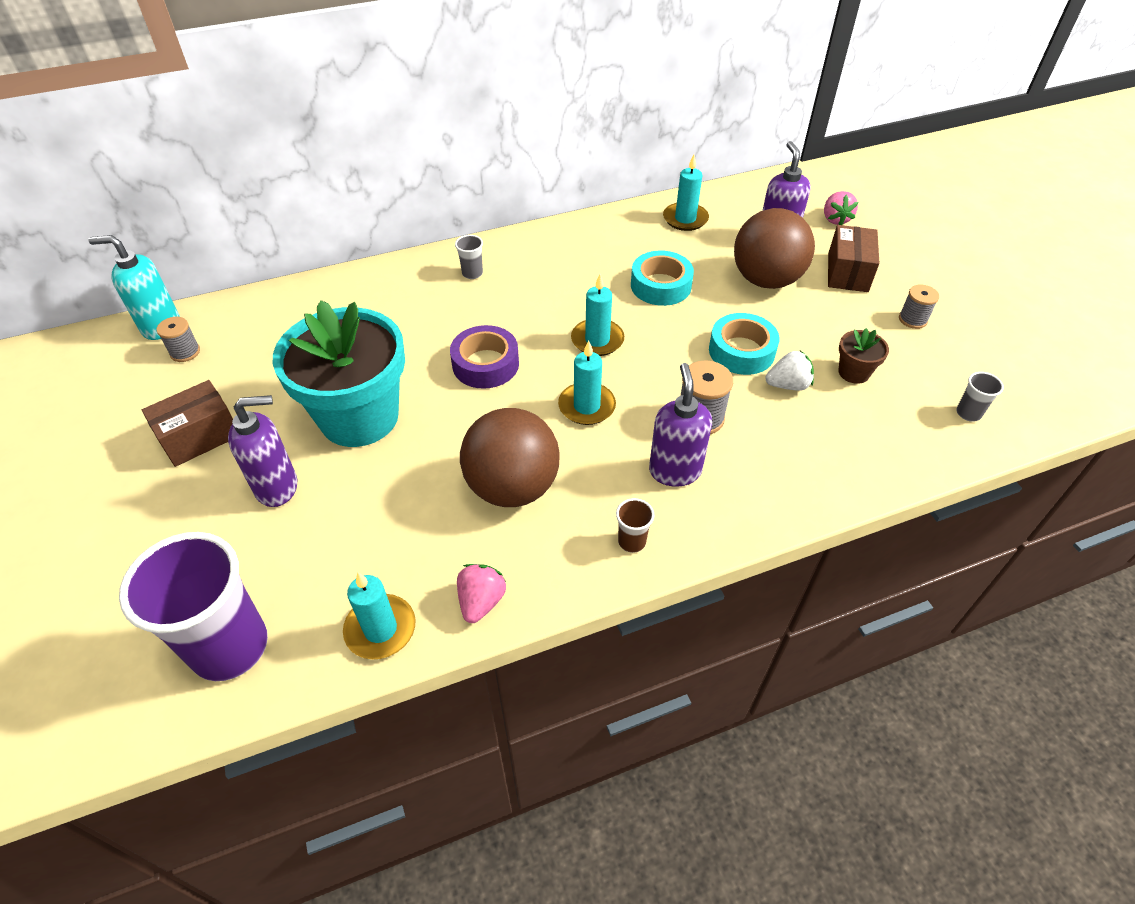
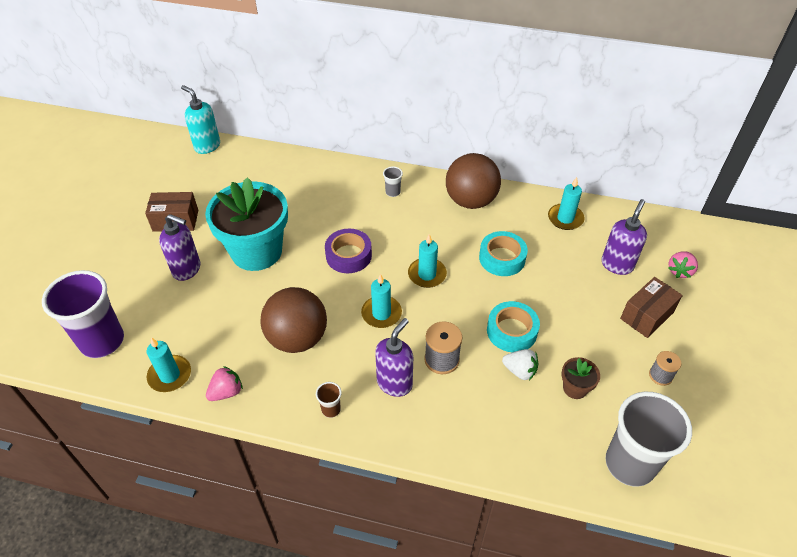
camera: 35 degrees right, 0 degrees up
(185, 352) = (206, 167): grey spool -> none
(766, 280) = (579, 291): brown ball -> brown ball (470, 201)
(968, 413) = (629, 464): grey cup -> grey cup, size x2.47

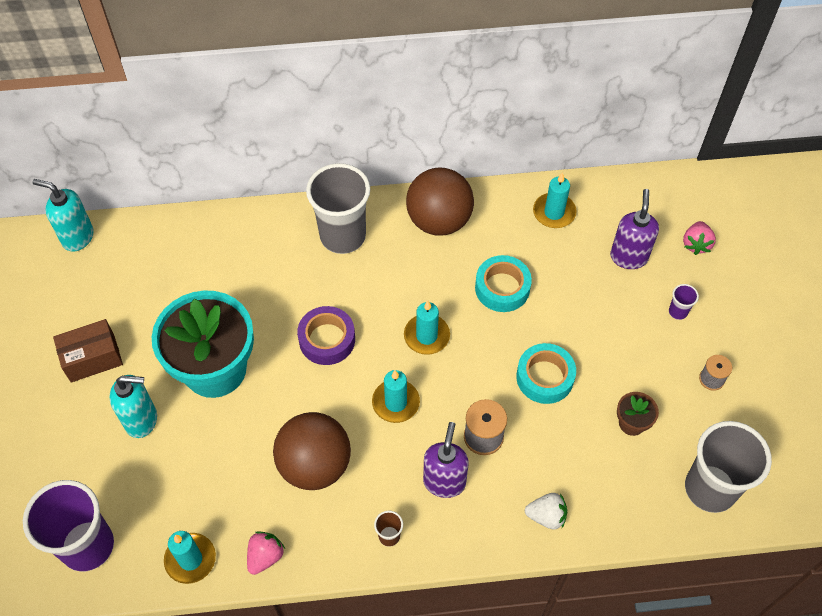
camera: 20 degrees left, 10 degrees up
(187, 269) = (142, 420): purple soap dispenser -> turquoise soap dispenser
(393, 192) = (343, 236): grey cup -> grey cup, size x2.47
(520, 371) = (569, 422): white strawberry -> white strawberry (546, 516)
(646, 315) = (678, 312): brown box -> purple cup

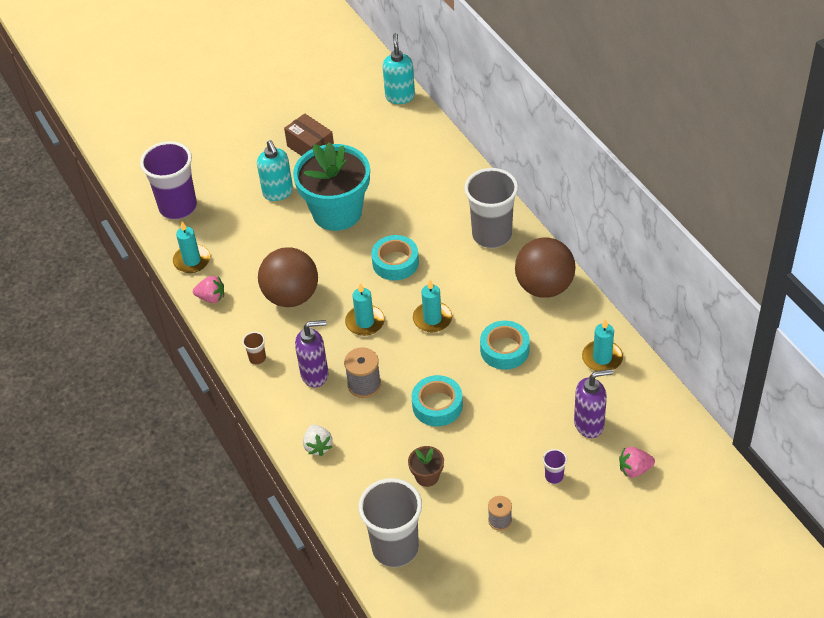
camera: 70 degrees right, 10 degrees down
(327, 339) = (395, 262): purple tape -> turquoise tape

